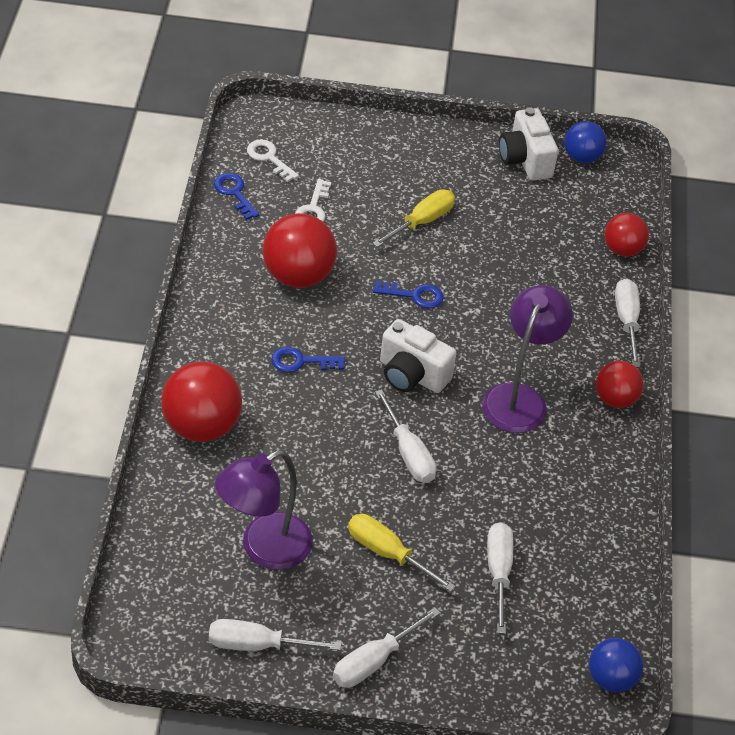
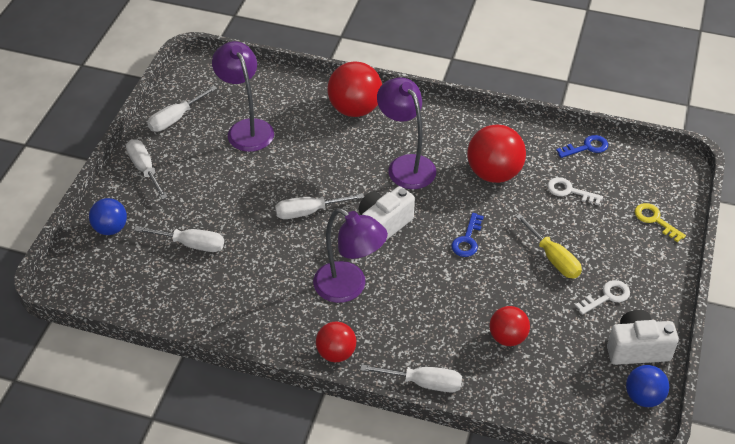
camera: 105 degrees right, 0 degrees up
(258, 645) = (176, 118): white screwdriver -> white screwdriver turned 150 degrees counterclockwise
(269, 158) = (629, 171): white key -> white key (606, 297)
(301, 361) = (406, 165): blue key -> purple lamp
(342, 140) = (655, 220): none -> yellow key
(388, 553) = (225, 188): yellow screwdriver -> none
(611, 678) = (84, 290): blue ball -> blue ball (111, 228)
(622, 250) = (514, 401): red ball -> red ball (507, 337)

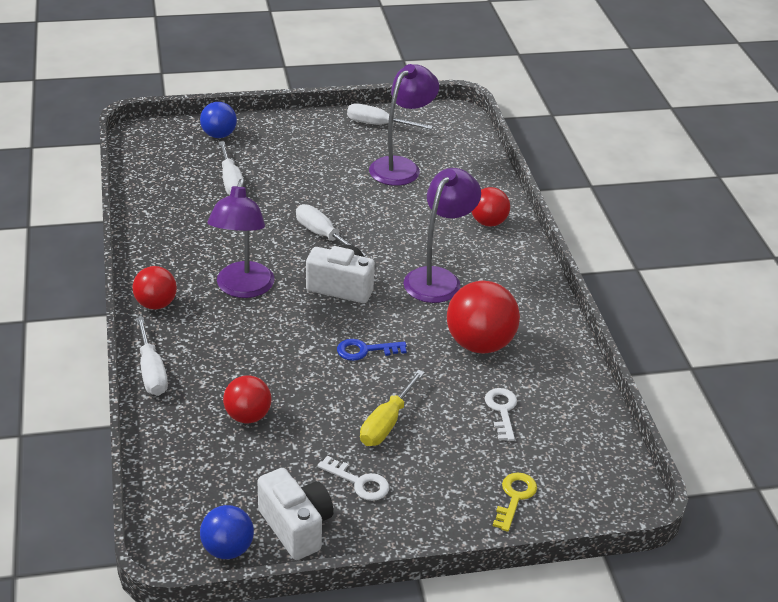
camera: 60 degrees right, 10 degrees down
(145, 169) = (301, 129): white screwdriver -> none
(355, 109) = (488, 222): red ball -> red ball, size x0.61
(586, 147) = (587, 408): blue key -> none

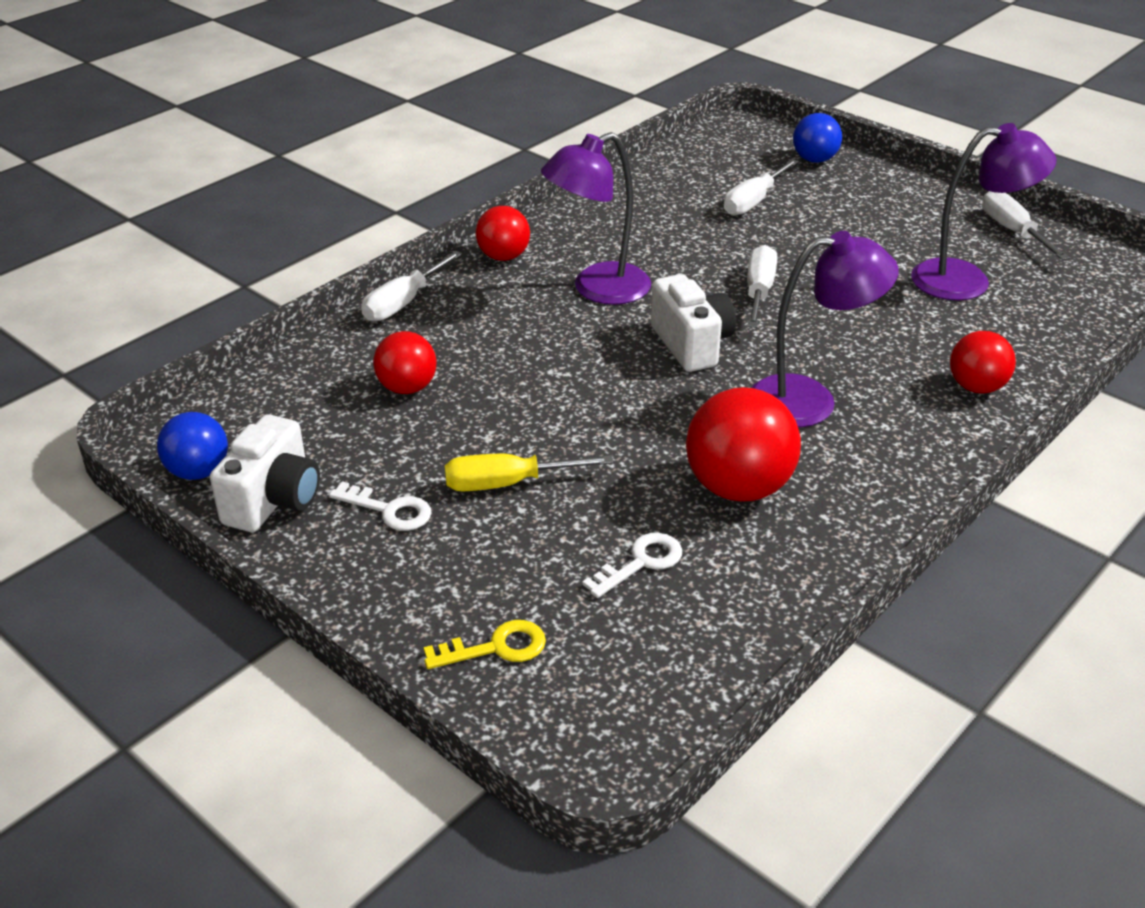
camera: 55 degrees right, 0 degrees up
(359, 482) = (389, 510): white key -> white key turned 60 degrees counterclockwise
(365, 350) = (609, 411): blue key -> none

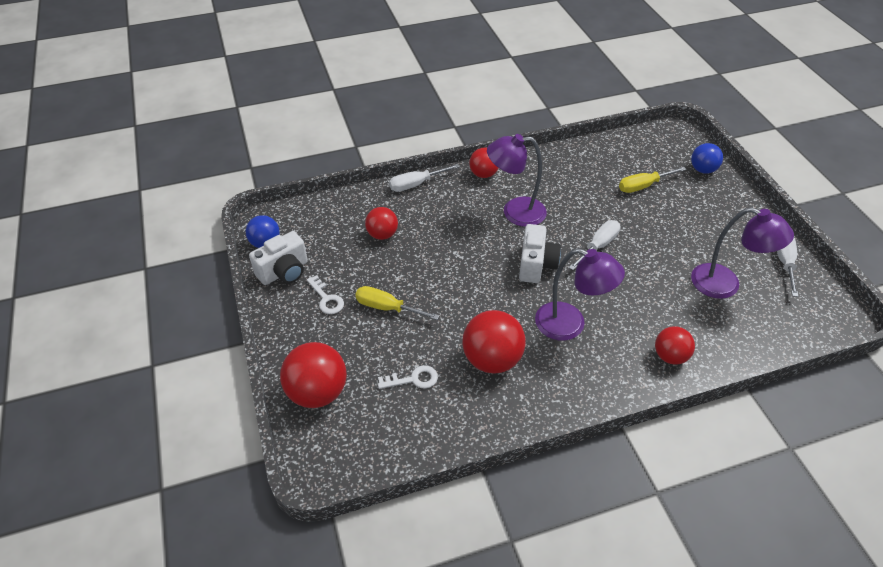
camera: 30 degrees right, 10 degrees up
(495, 648) = (317, 392): yellow key -> red ball
(754, 201) = (643, 186): white screwdriver -> yellow screwdriver

